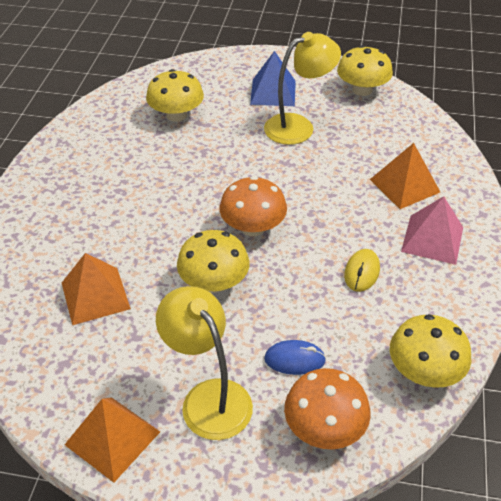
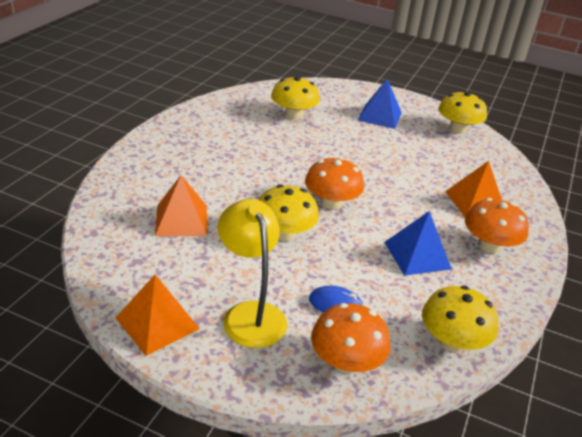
camera: 10 degrees right, 10 degrees down
(298, 126) = (394, 143): yellow lamp -> none
(361, 272) = (417, 255): yellow mouse -> blue pyramid
(432, 239) = (489, 245): pink pyramid -> orange mushroom

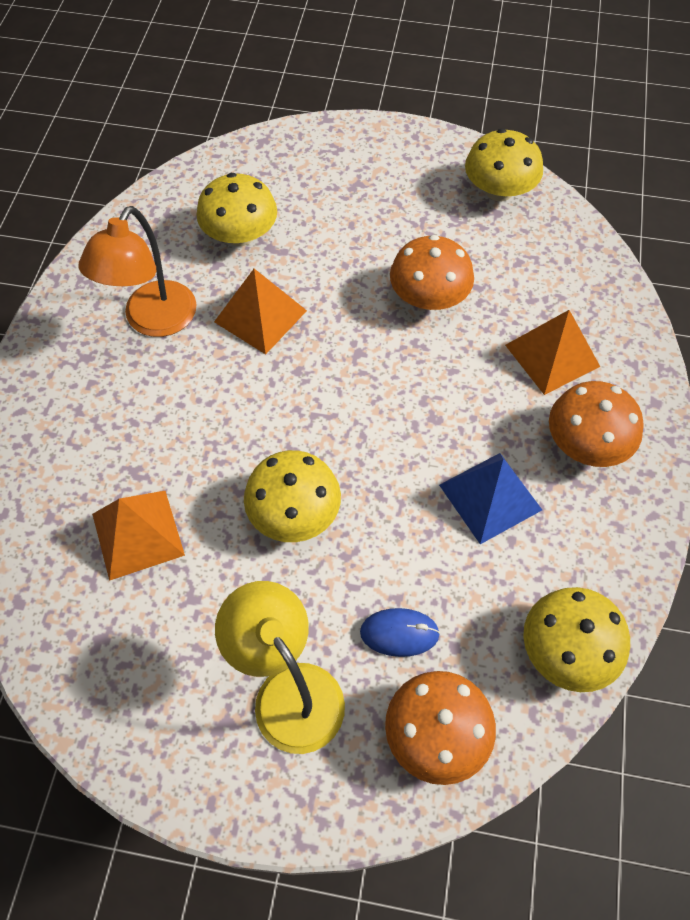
camera: 10 degrees left, 25 degrees up
(157, 323) = (167, 750): orange pyramid -> orange pyramid (260, 316)
(228, 137) = (153, 321): none -> orange lamp
(331, 203) = (346, 424): orange mushroom -> orange mushroom (429, 297)
(379, 116) = (374, 195): blue pyramid -> none

